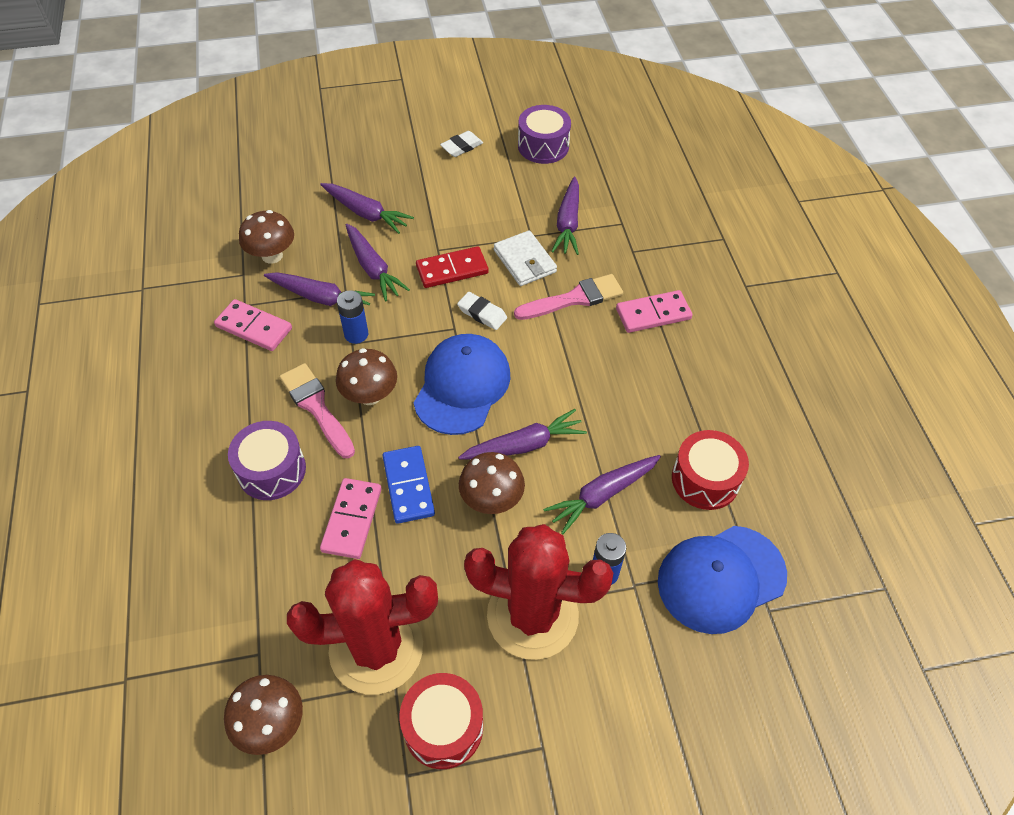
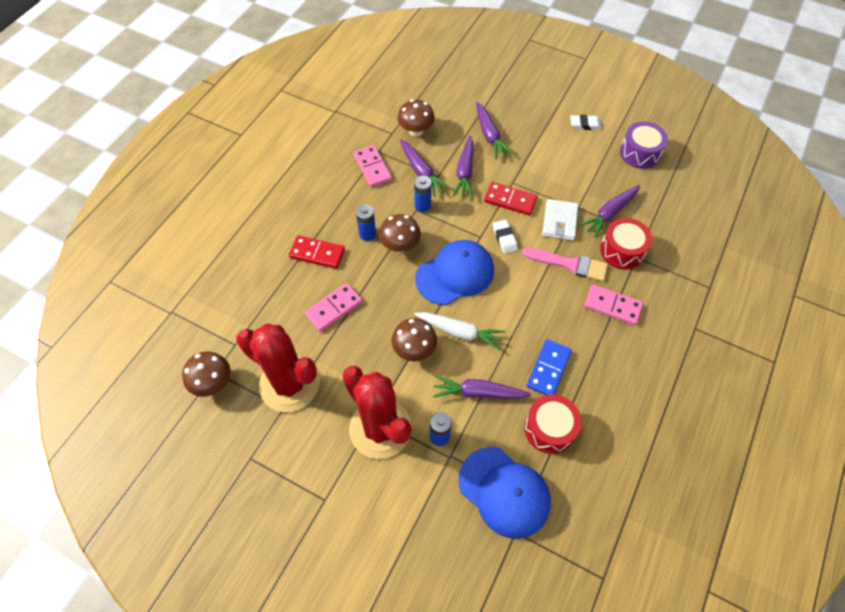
camera: 40 degrees right, 5 degrees up
(272, 470) = (317, 253): purple drum -> red domino
(316, 407) = (367, 234): pink brush -> blue battery
(408, 486) = (377, 311): blue domino -> blue domino (548, 369)
(443, 727) = (287, 449): red drum -> red drum (622, 251)
(524, 445) = (460, 332): purple carrot -> white carrot
(721, 578) = (504, 492): blue cap -> blue cap turned 150 degrees counterclockwise

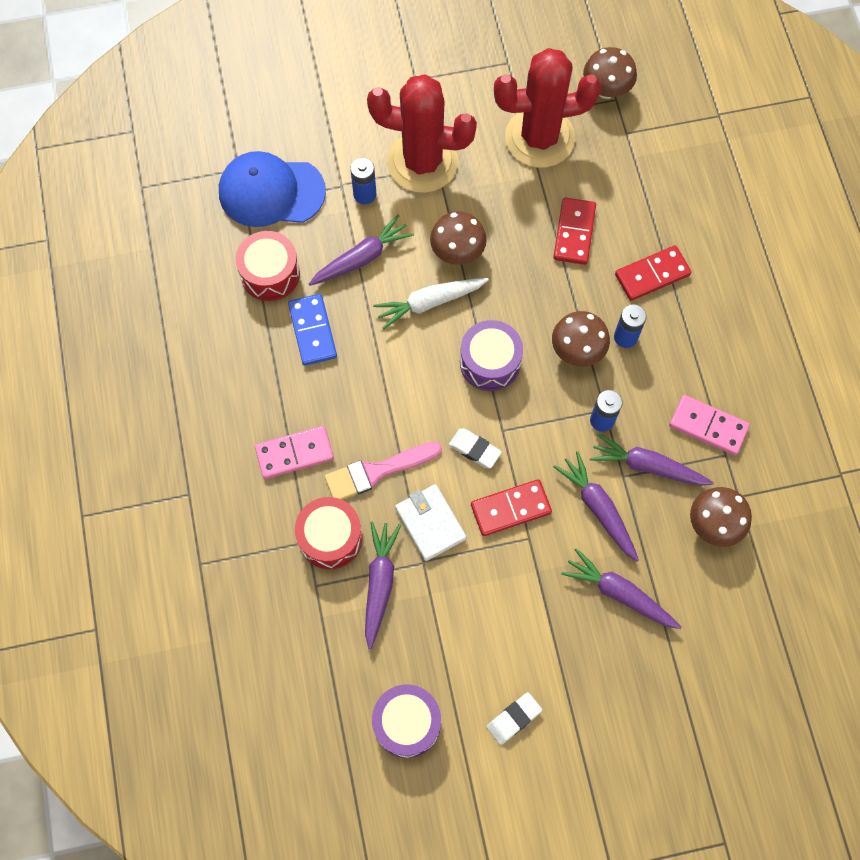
camera: 140 degrees right, 10 degrees up
(334, 308) = (574, 233): pink domino -> red domino
(455, 274) = (490, 362): blue cap -> purple drum

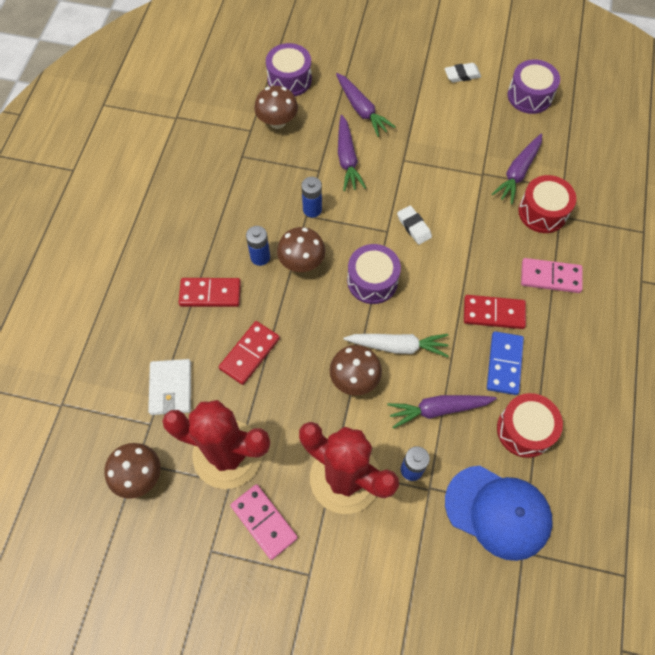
camera: 155 degrees left, 5 degrees down
(377, 471) = (492, 240): pink brush -> none
(430, 523) = (467, 194): white wallet -> white wallet (171, 388)
(510, 508) = (407, 181): red domino -> red domino (493, 313)
(647, 466) = (298, 170): purple carrot -> none
(708, 426) = (241, 177): pink domino -> pink domino (264, 522)
(739, 600) = (289, 79): none -> purple drum

